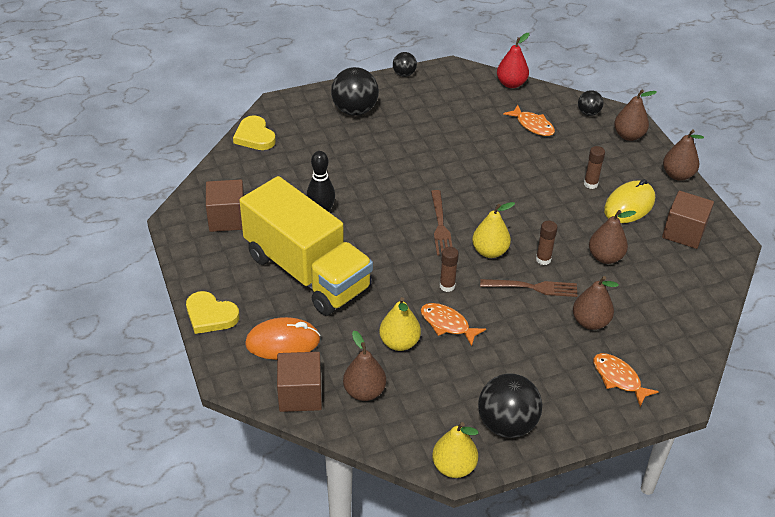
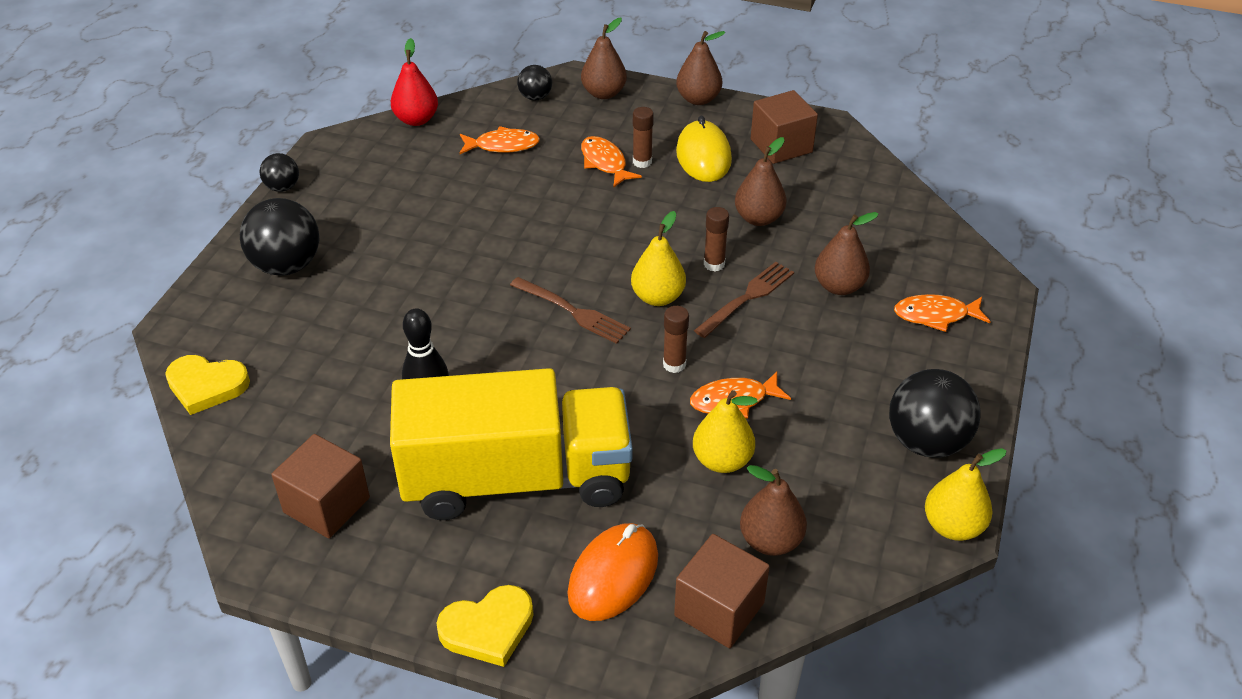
camera: 50 degrees left, 0 degrees up
(570, 170) = (605, 163): none -> orange fish

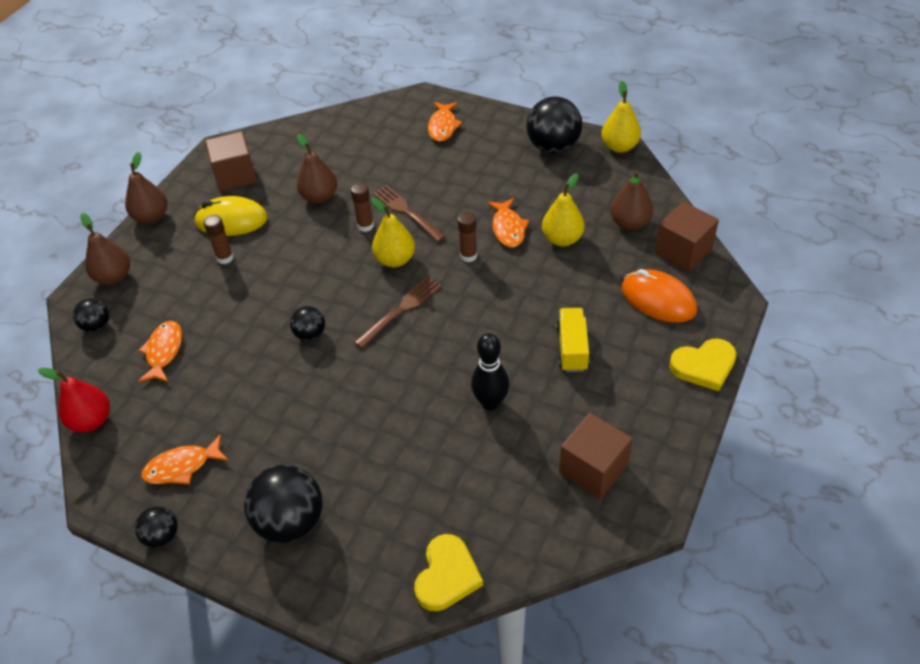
camera: 80 degrees left, 5 degrees up
(488, 628) = (704, 366): yellow heart -> yellow heart turned 90 degrees clockwise
(516, 478) = (572, 348): yellow truck -> yellow truck, size x0.40
(531, 243) = (310, 334): none -> black ball
(605, 163) = (217, 281): orange fish -> orange fish (182, 467)
(839, 286) = (405, 165): brown pear -> none

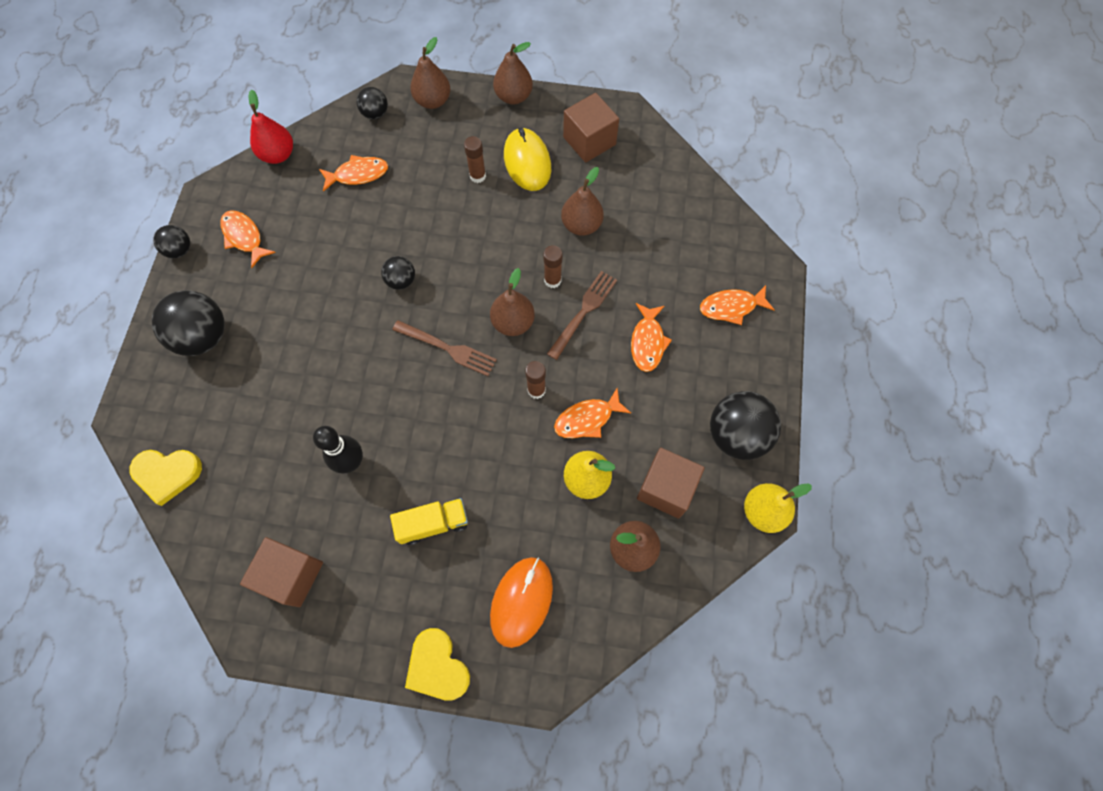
camera: 70 degrees right, 20 degrees up
(395, 259) = (513, 322): yellow pear -> brown pear
(453, 179) = (647, 342): none -> orange fish
(683, 251) = (603, 618): brown cube -> brown cube (666, 488)

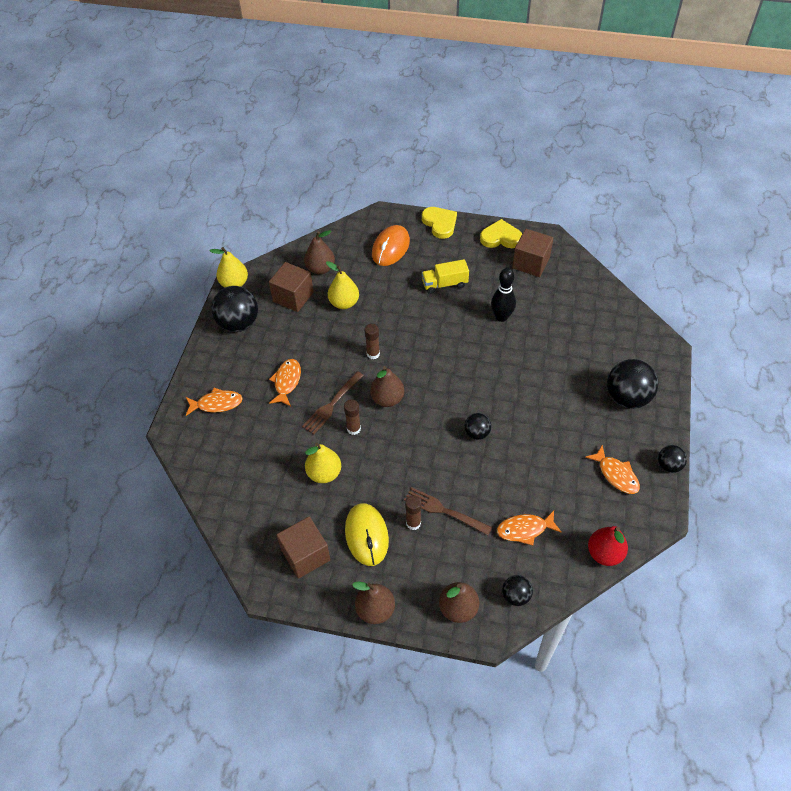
camera: 175 degrees left, 15 degrees down
(167, 474) = (625, 314): yellow heart -> yellow heart (500, 237)
(448, 348) = (437, 383): brown fork -> brown fork (444, 511)
(581, 225) = (324, 473): brown pear -> yellow pear
(587, 419) = (339, 336): orange fish -> none

